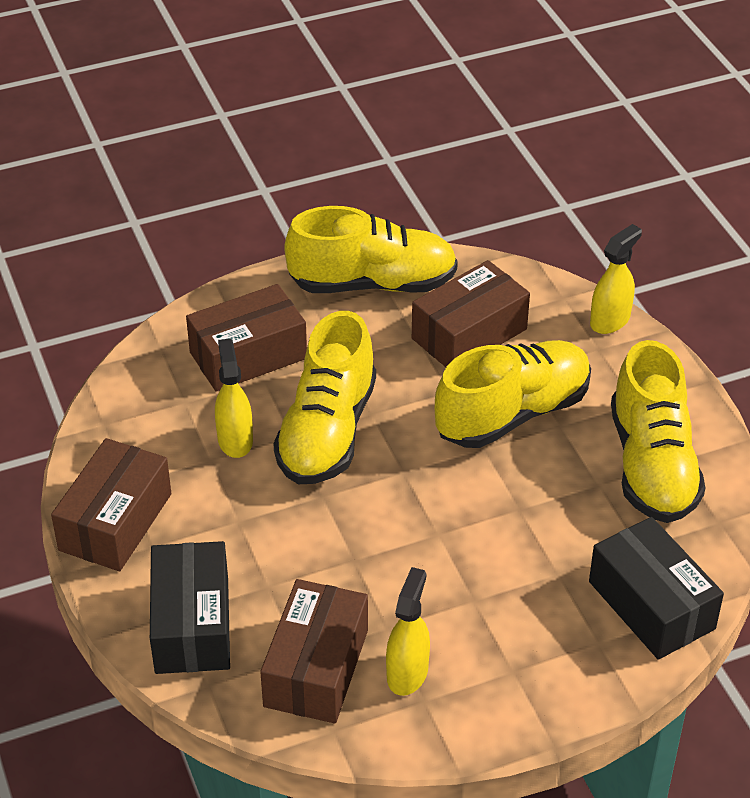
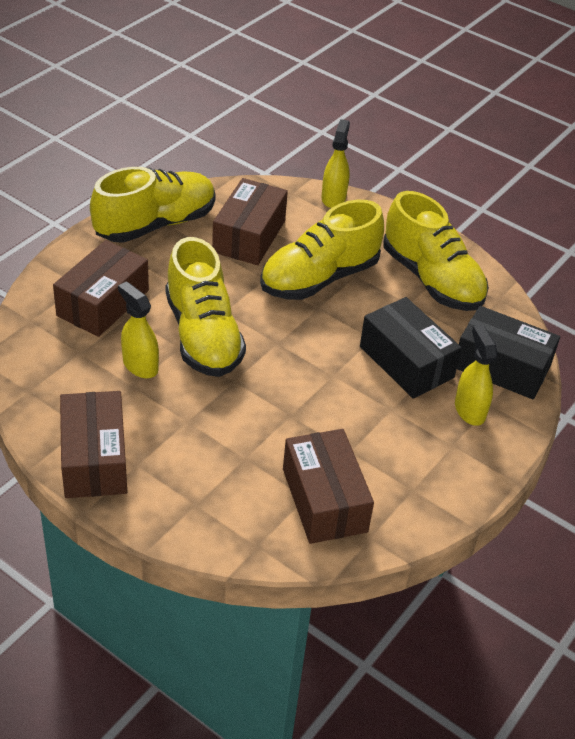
camera: 35 degrees left, 0 degrees up
(192, 625) = (212, 508): black box -> black box (406, 362)
(407, 672) = (387, 476): yellow spray bottle -> yellow spray bottle (469, 410)
(512, 413) = (319, 278): yellow shoe -> yellow shoe turned 150 degrees counterclockwise

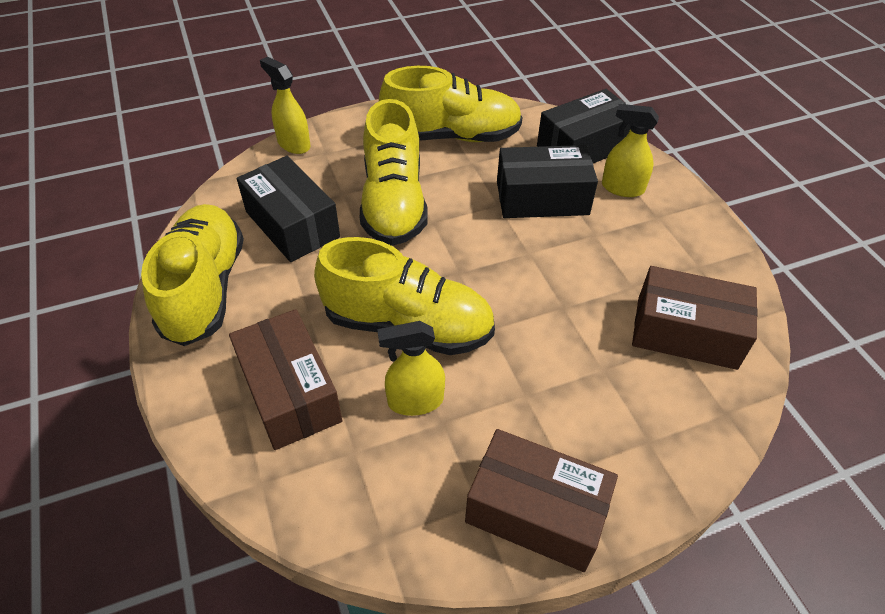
camera: 55 degrees left, 5 degrees up
(249, 236) = (292, 224): brown box -> black box

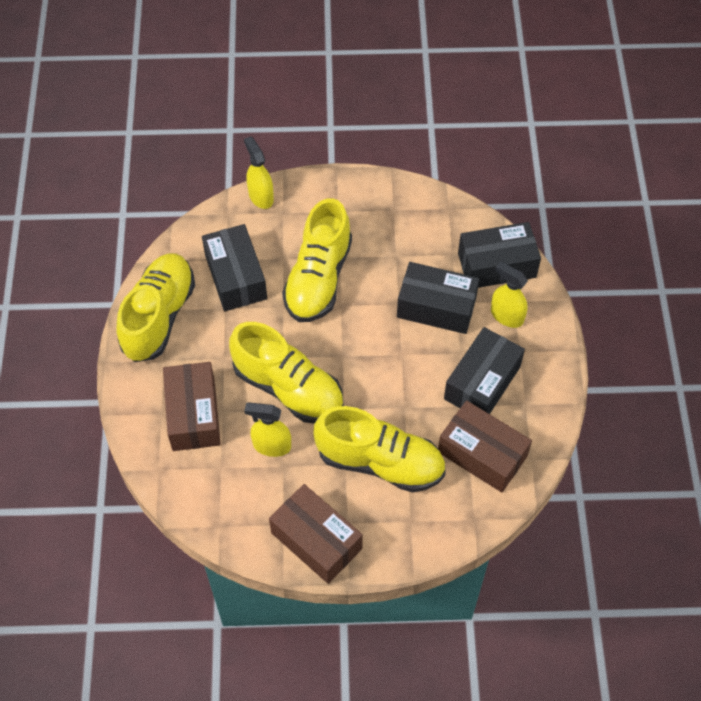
camera: 20 degrees right, 10 degrees up
(452, 136) = (392, 223): yellow shoe -> yellow shoe (380, 462)
(637, 257) = (482, 383): none -> black box

